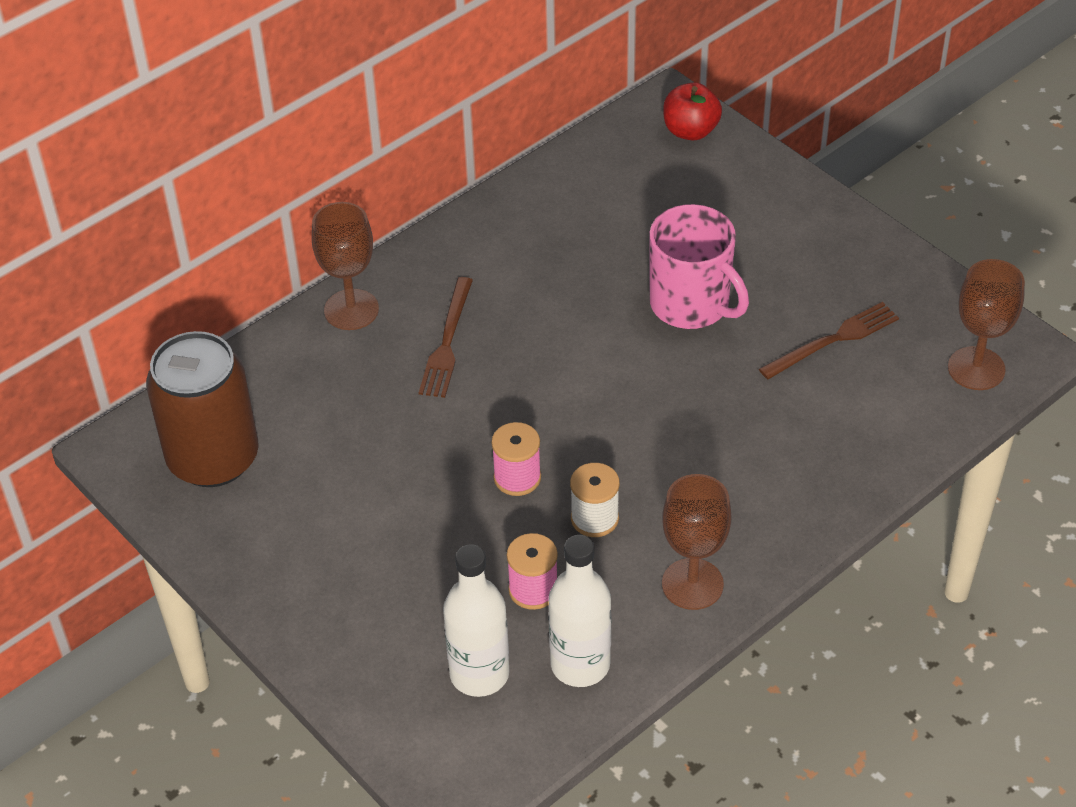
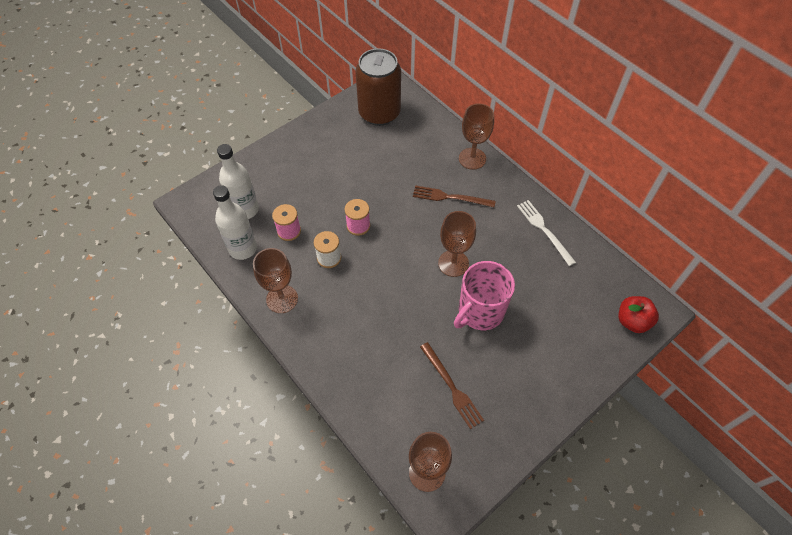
camera: 90 degrees right, 10 degrees up
(521, 218) = (544, 230): none -> white fork
(596, 338) = (453, 263): none -> brown goblet

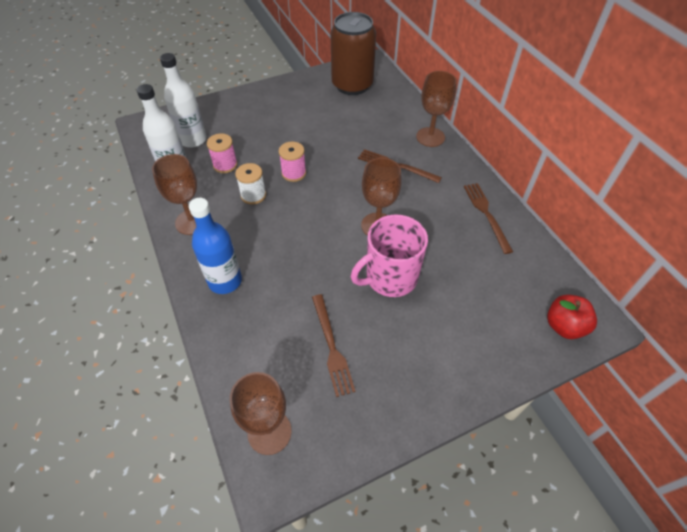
camera: 15 degrees right, 5 degrees down
(337, 350) = (225, 281): none -> blue bottle
(544, 230) = (486, 214): white fork -> brown fork

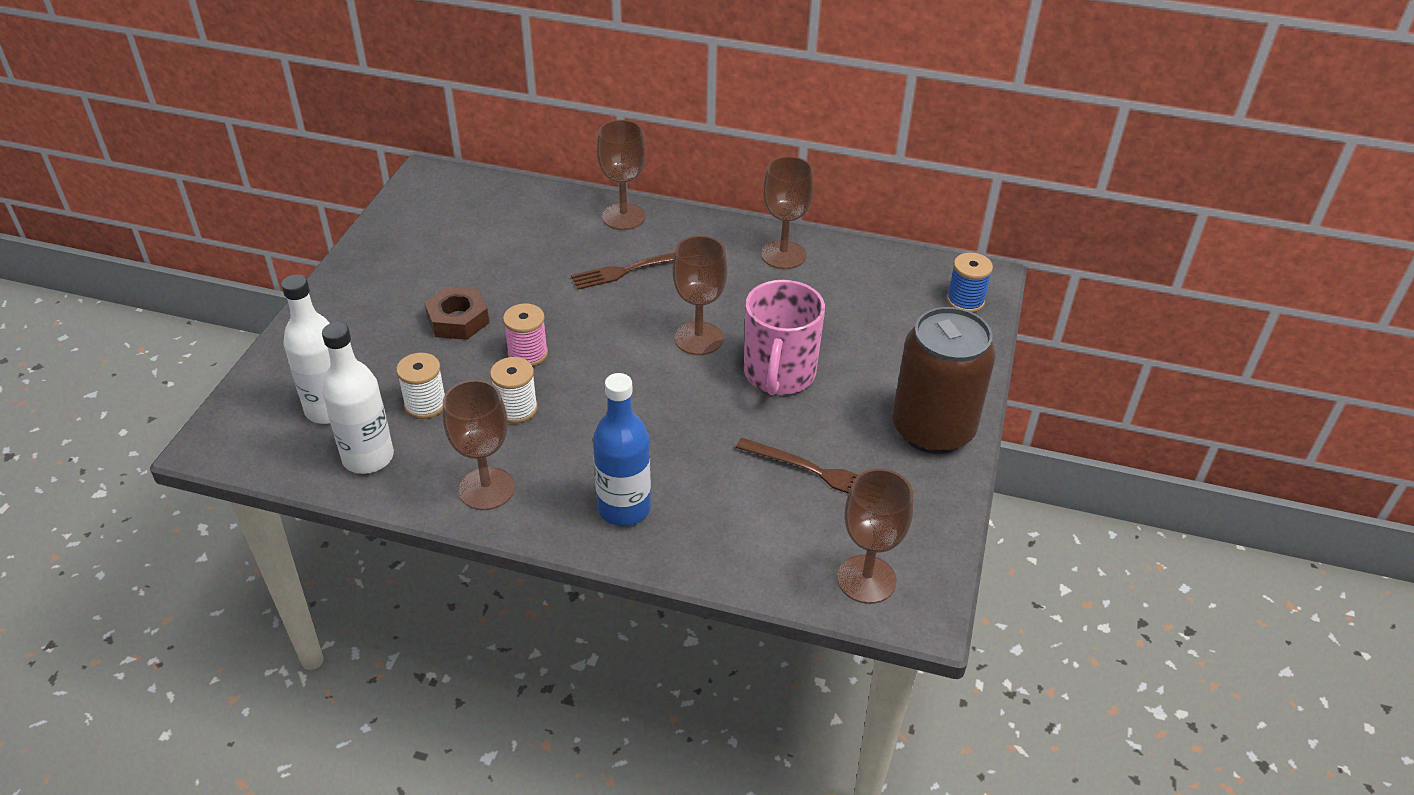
camera: 50 degrees left, 10 degrees down
(225, 165) = (425, 404): pink spool -> white spool
(289, 136) = (458, 320): none -> brown nut
(352, 85) = (445, 215): brown can -> brown can (932, 429)
(486, 214) = (783, 255): brown fork -> brown goblet
(564, 326) = (965, 301): red apple -> blue spool

